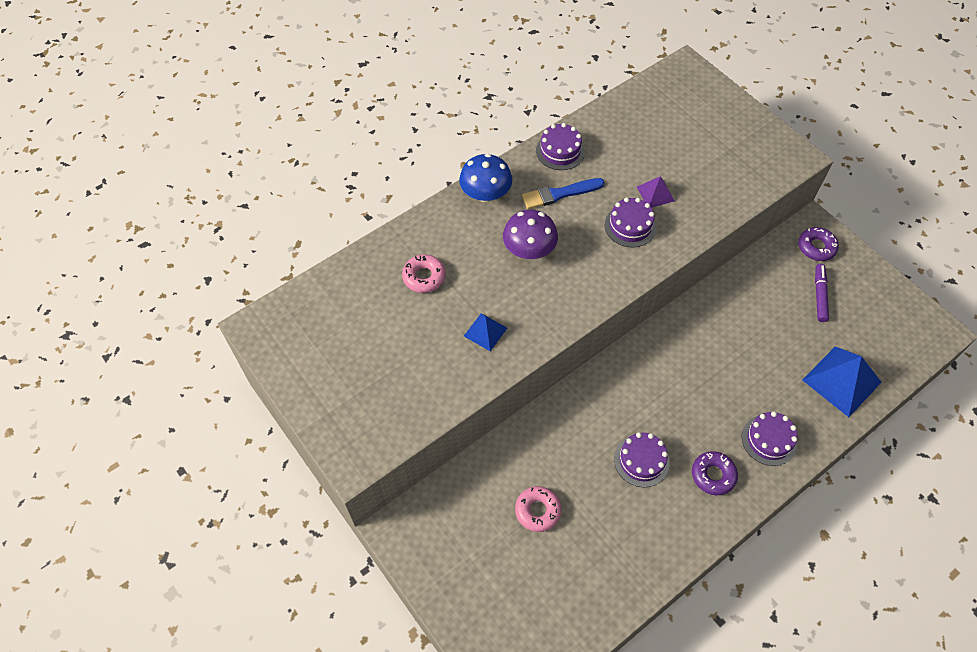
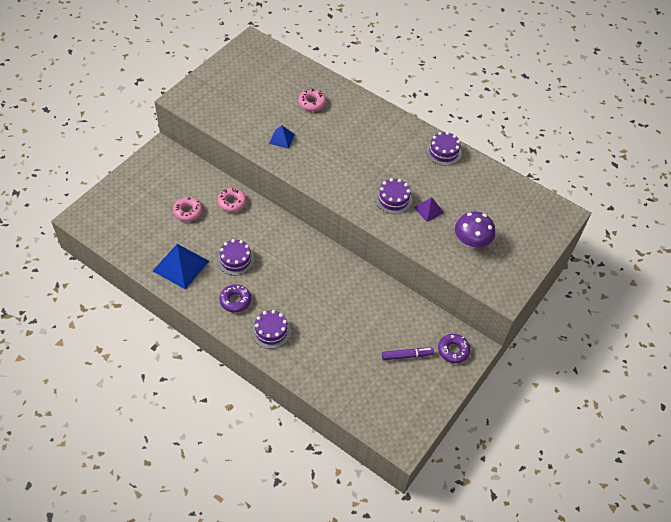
camera: 70 degrees right, 5 degrees down
(485, 194) = (388, 120): blue mushroom -> none
(529, 250) = (352, 149): purple mushroom -> purple mushroom (471, 241)
(534, 444) = (232, 202): none -> pink donut
(559, 194) = (405, 157): blue brush -> none
(841, 381) = (334, 375): blue pyramid -> blue pyramid (181, 266)

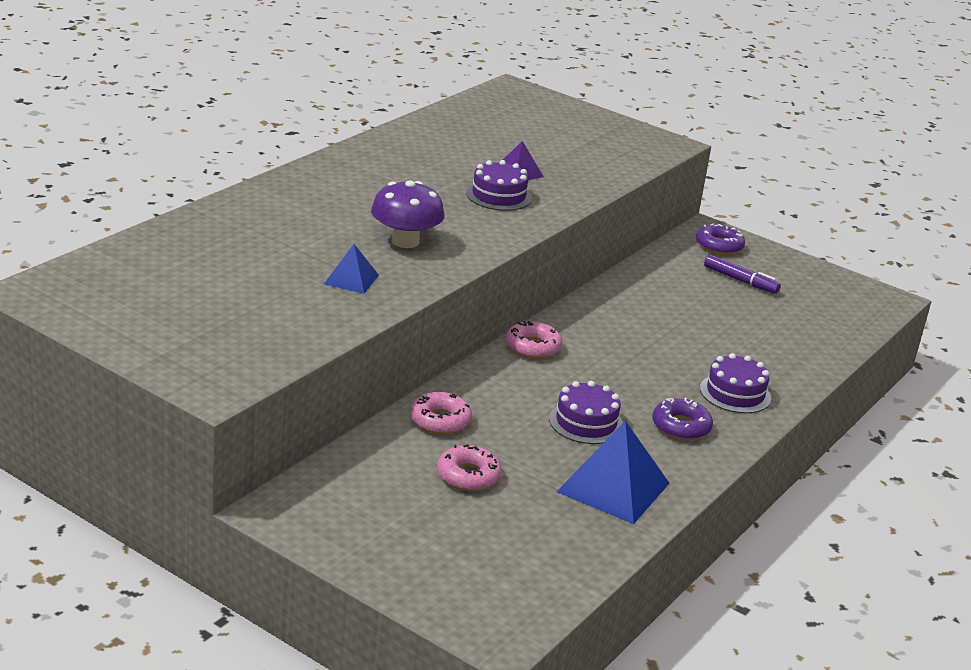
camera: 90 degrees left, 25 degrees down
(312, 103) = (251, 243): pink donut -> pink donut (533, 347)
(407, 355) = (740, 280): purple marker -> purple marker turned 135 degrees clockwise
(443, 152) = (387, 147): purple cake -> none
(471, 241) = (576, 151): purple mushroom -> purple mushroom (405, 241)

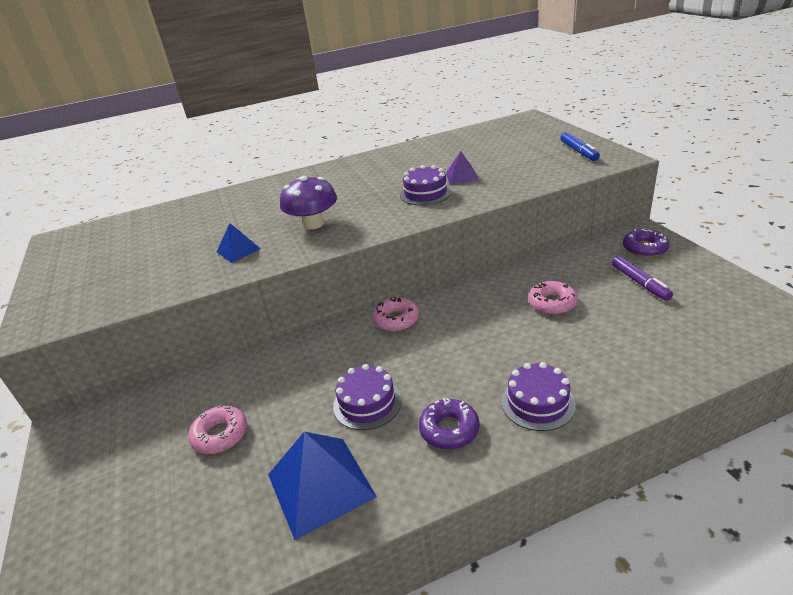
camera: 40 degrees right, 5 degrees up
(440, 421) = (259, 374): pink donut -> pink donut (552, 303)
(620, 136) = (579, 151): none -> blue marker

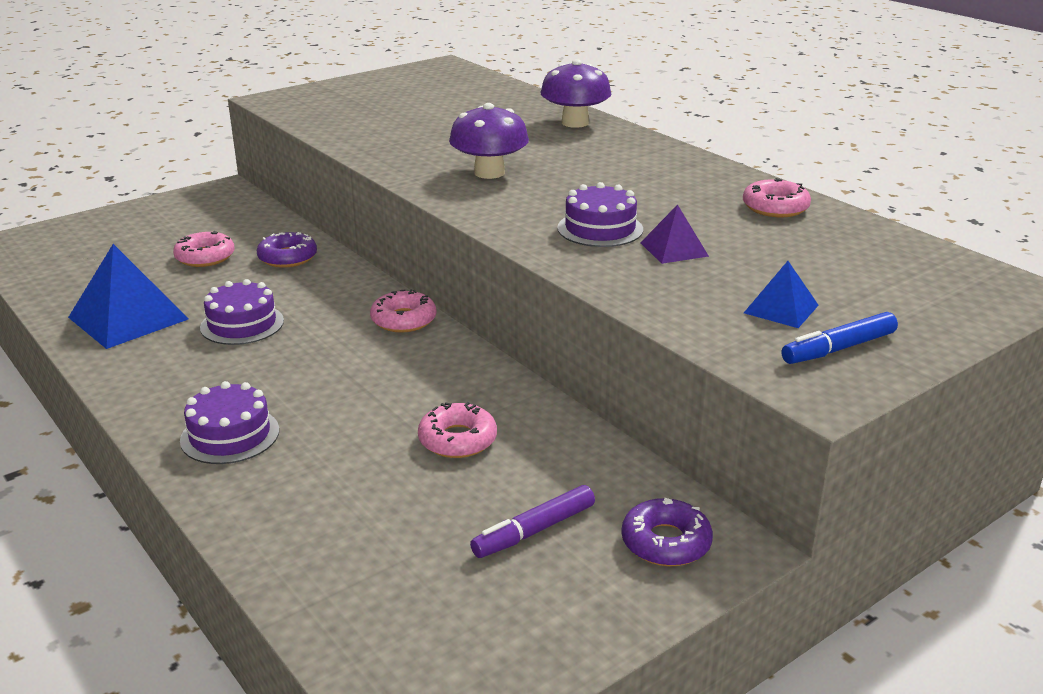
camera: 70 degrees right, 5 degrees down
(238, 250) = (418, 147): blue pyramid -> blue pyramid (781, 309)
(247, 193) = (575, 123): none -> purple mushroom
(419, 151) = (775, 207): none -> pink donut
(449, 429) = (192, 378): purple donut -> purple donut (287, 257)

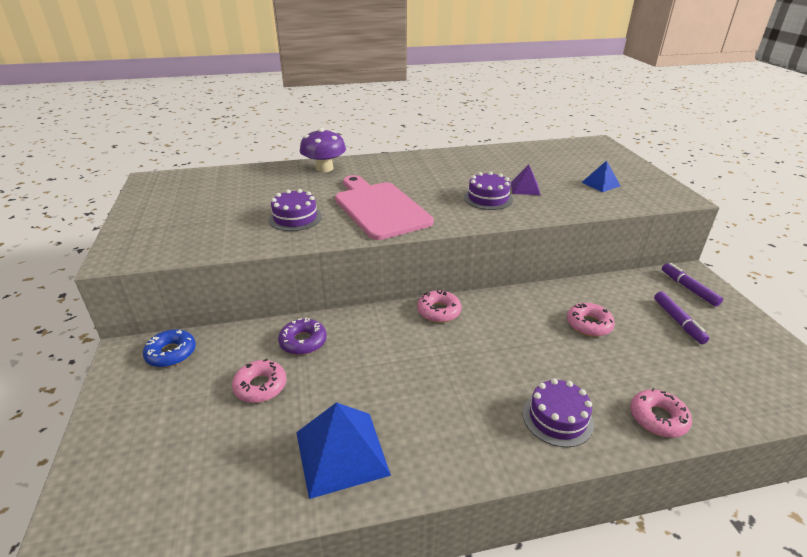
camera: 65 degrees left, 5 degrees up
(232, 206) = (171, 353): none -> blue donut
(242, 324) = (398, 385): purple cake -> purple cake (295, 218)
(489, 173) = (379, 208): purple mushroom -> pink cutting board
(666, 542) = (688, 288): purple donut -> purple marker
(775, 207) = (490, 156): pink donut -> pink donut (658, 418)
(838, 349) = (642, 184): blue marker -> none

